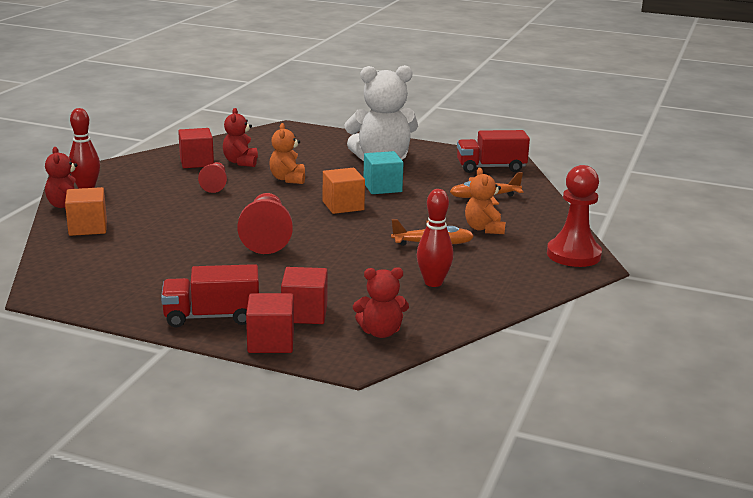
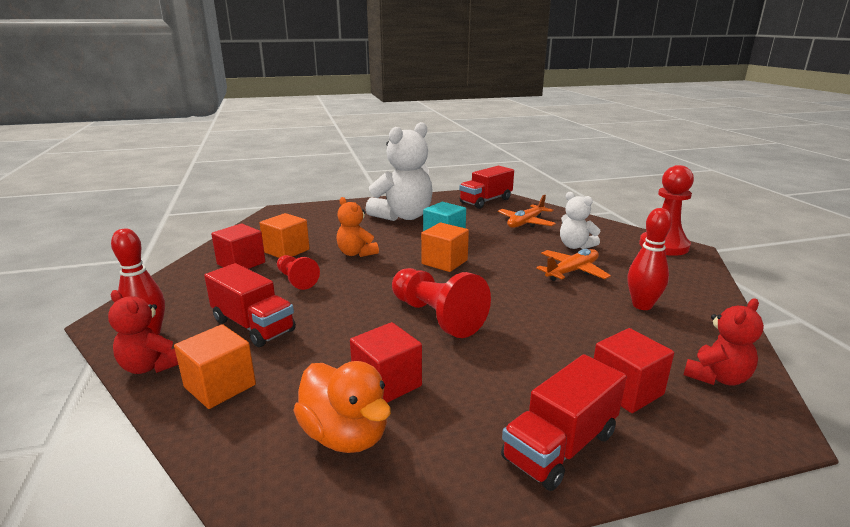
camera: 35 degrees left, 0 degrees up
(115, 270) = (345, 435): none -> orange duck
(147, 204) = (253, 325): none -> red truck
(241, 162) = (286, 251): red teddy bear -> orange cube
(271, 342) = (671, 447): red cube -> red cube (387, 383)
(484, 229) = (575, 246): orange teddy bear -> white teddy bear

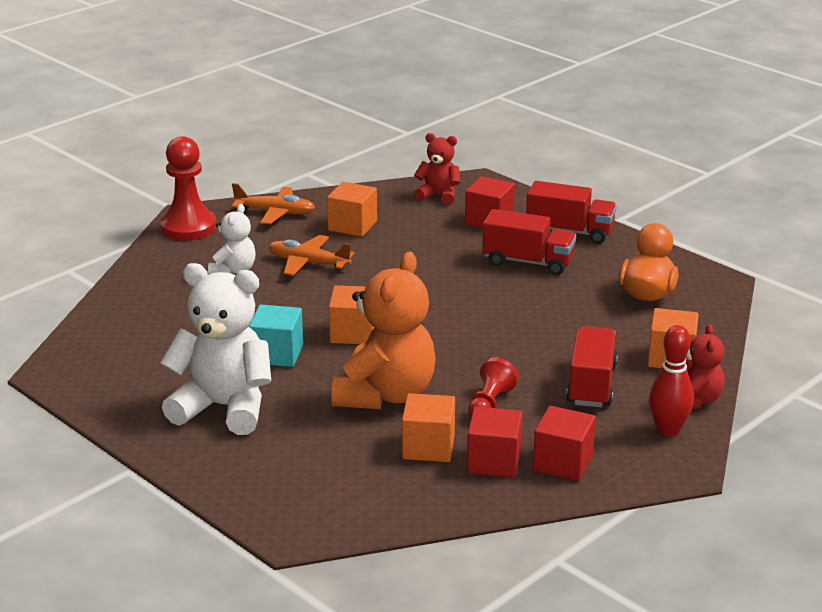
camera: 120 degrees left, 5 degrees up
(356, 253) = (385, 395): orange teddy bear -> orange teddy bear, size x1.88
(387, 383) = (584, 297): red cube -> red cube (563, 463)
(436, 317) = (473, 305): red pawn -> none
(486, 201) = (96, 362): red truck -> red truck (528, 262)
(525, 223) = (175, 313): orange plane -> orange plane (275, 212)
(642, 305) = (352, 226): red bowling pin -> orange cube

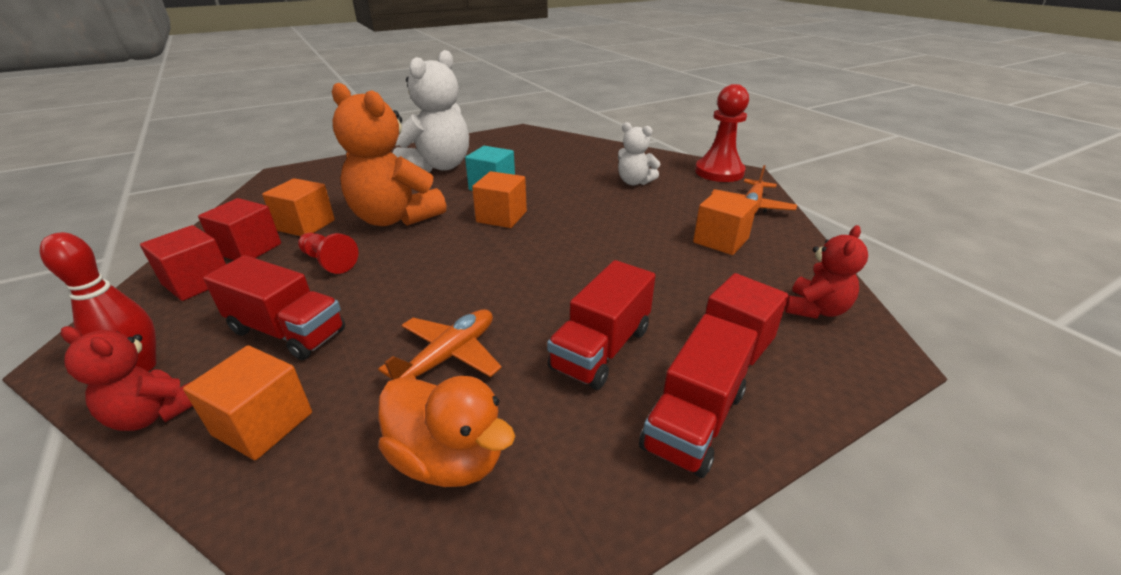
camera: 105 degrees right, 5 degrees up
(308, 263) = (640, 211): orange plane -> orange plane (449, 356)

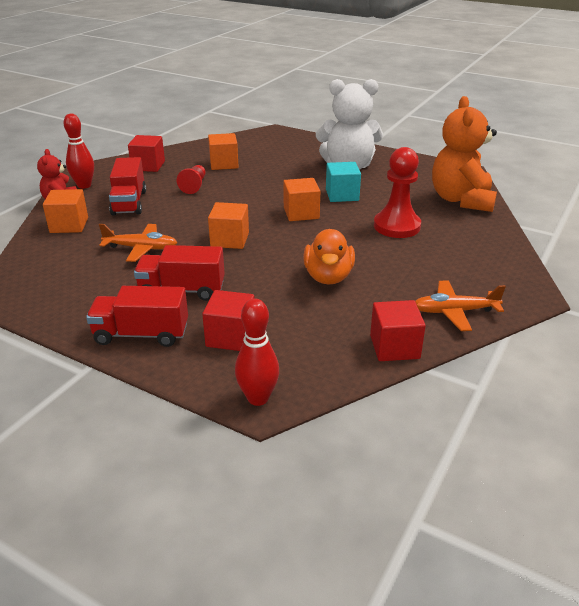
camera: 60 degrees right, 0 degrees up
(249, 249) = (186, 162): red cube -> red cube (394, 347)
(395, 218) = (259, 183): orange teddy bear -> orange teddy bear (461, 200)
(448, 458) = (74, 273): orange duck -> orange duck (328, 277)
(634, 182) = (429, 245): white teddy bear -> none
(719, 172) = (514, 281): red pawn -> red pawn (396, 226)
(720, 240) = (366, 307): orange cube -> orange cube (230, 240)
(815, 309) = (300, 366): red teddy bear -> none
(871, 355) = (258, 398): none -> red bowling pin

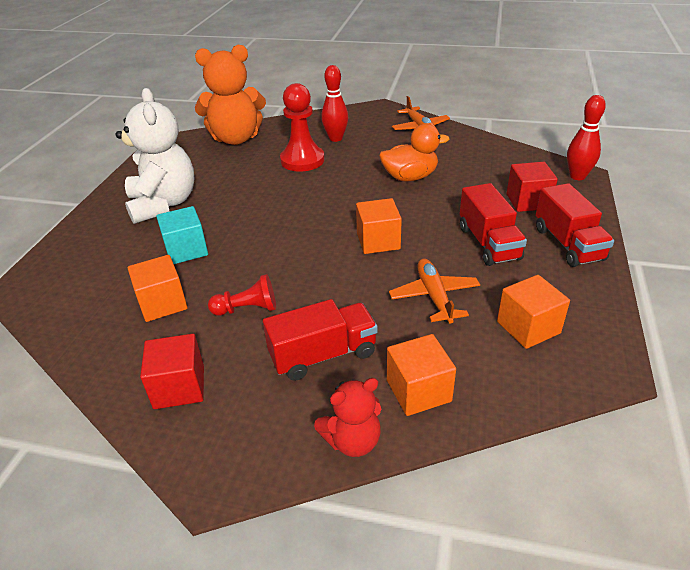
camera: 105 degrees left, 5 degrees up
(84, 185) = (280, 440): red bowling pin -> red bowling pin (335, 138)
(301, 213) = (296, 211): orange cube -> orange cube (528, 327)
(342, 195) = (243, 196): turquoise cube -> turquoise cube (186, 250)
(394, 347) = (478, 142): red cube -> none

